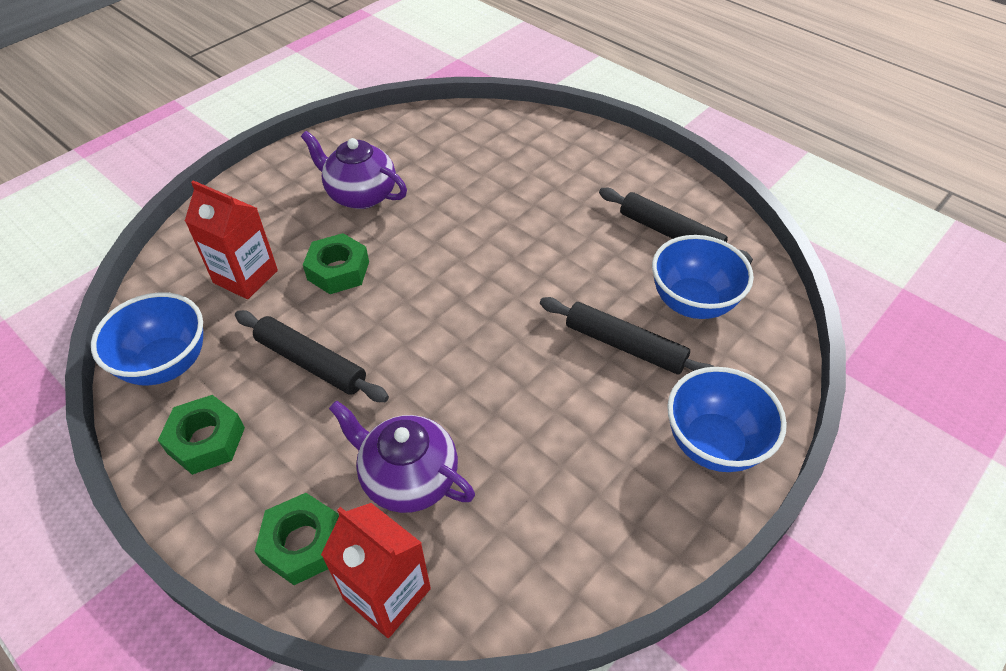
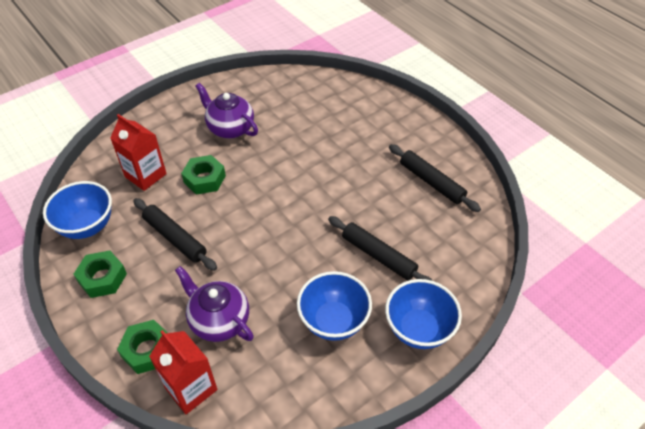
camera: 10 degrees right, 0 degrees up
(692, 302) = (432, 233): blue bowl -> blue bowl (333, 321)

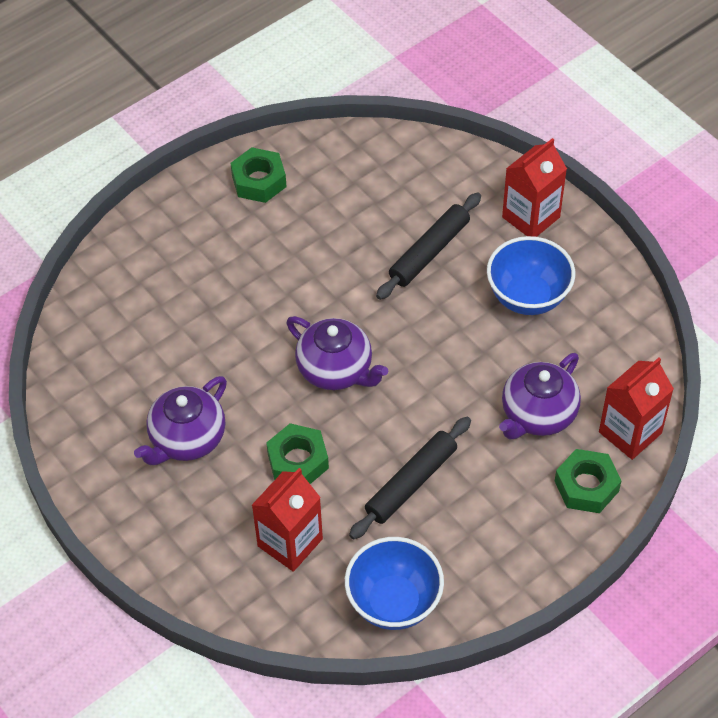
camera: 90 degrees left, 5 degrees up
(102, 278) = (484, 561): green nut -> green nut (259, 181)
(273, 199) = (336, 370): none -> purple teapot
(418, 329) = (531, 217): blue bowl -> red carton
(431, 182) = (303, 191): black rolling pin -> none

